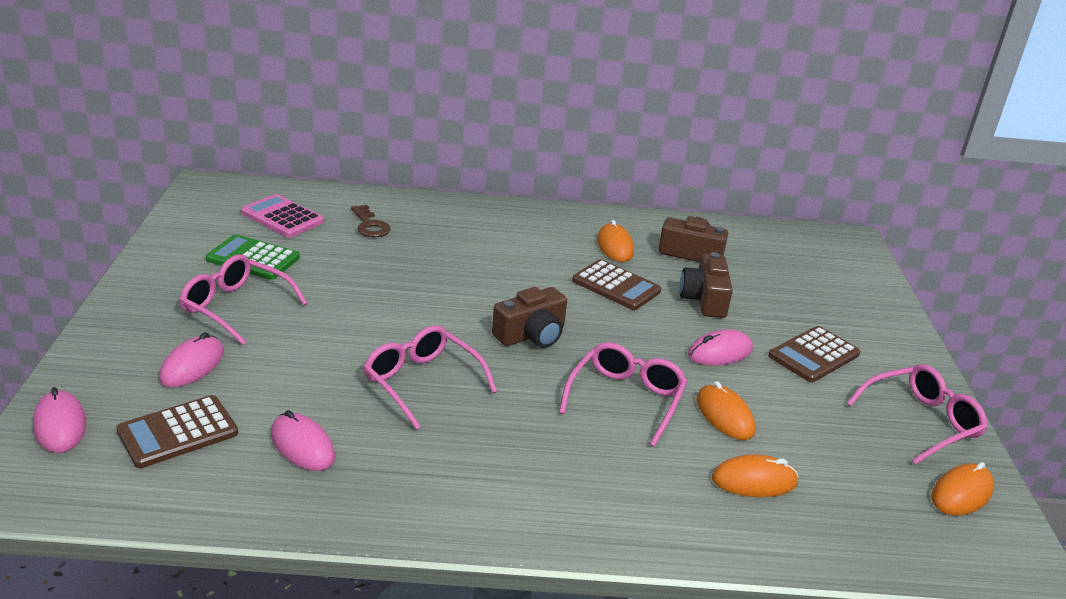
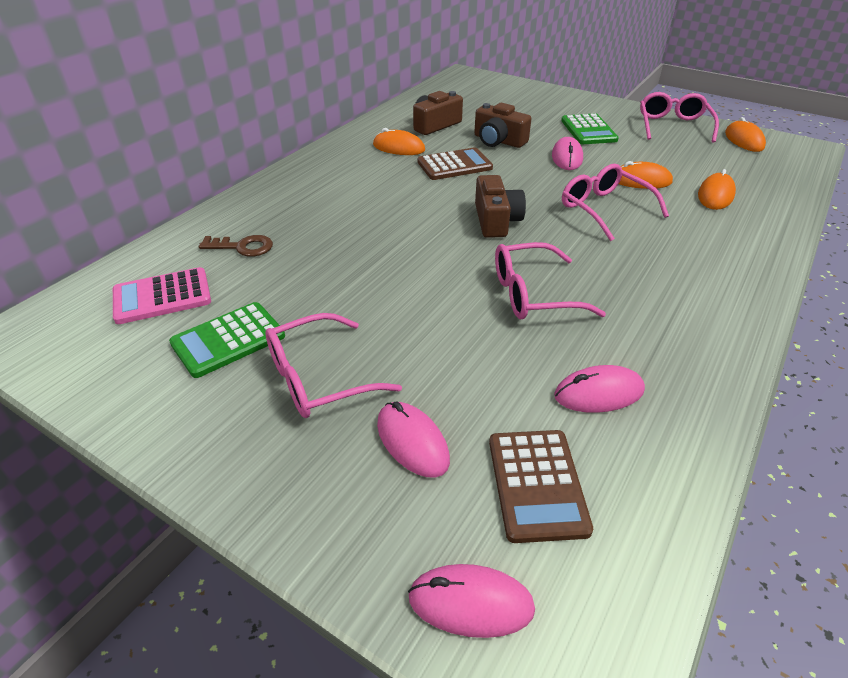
camera: 55 degrees left, 10 degrees up
(814, 355) = (588, 130): brown calculator -> green calculator

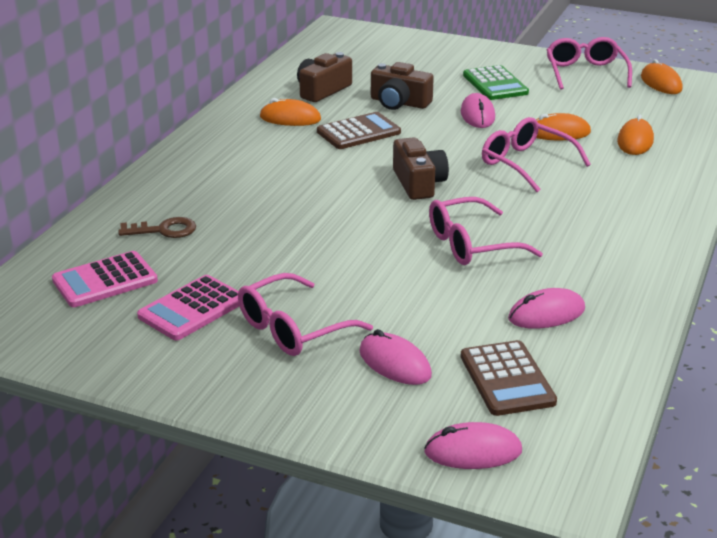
camera: 10 degrees left, 10 degrees down
(228, 340) = (192, 309): green calculator -> pink calculator

